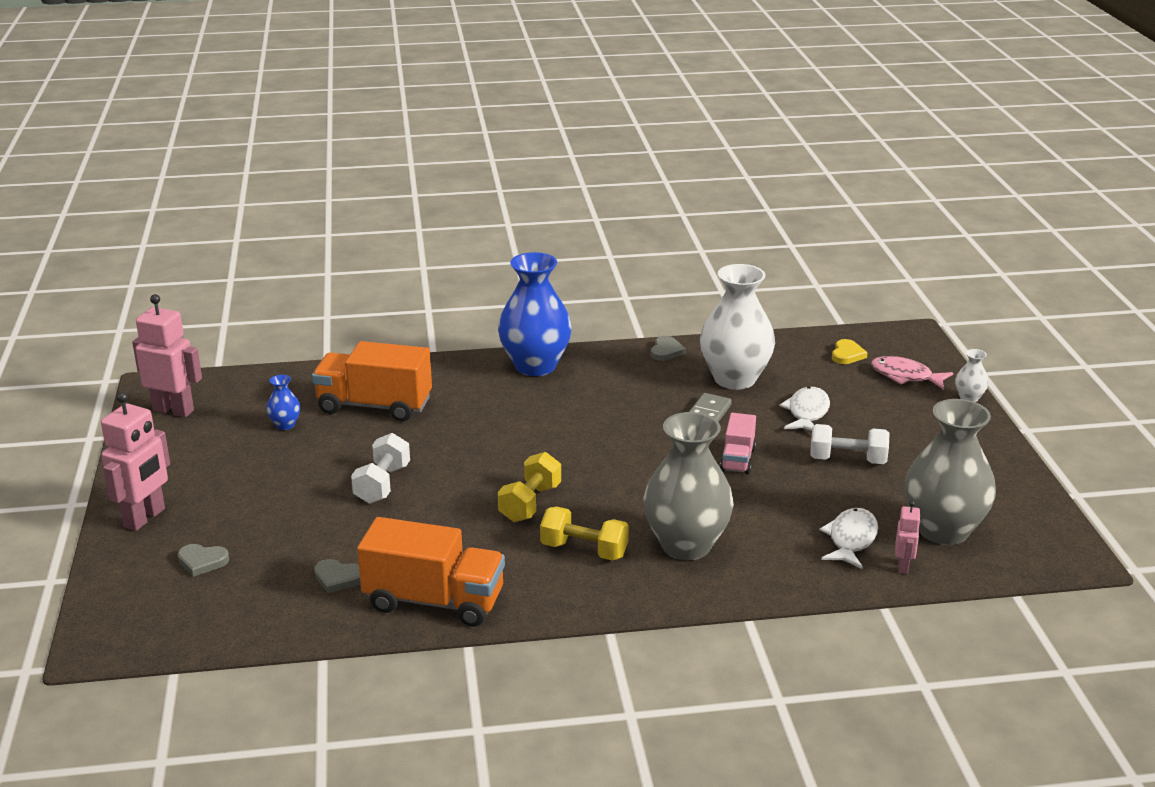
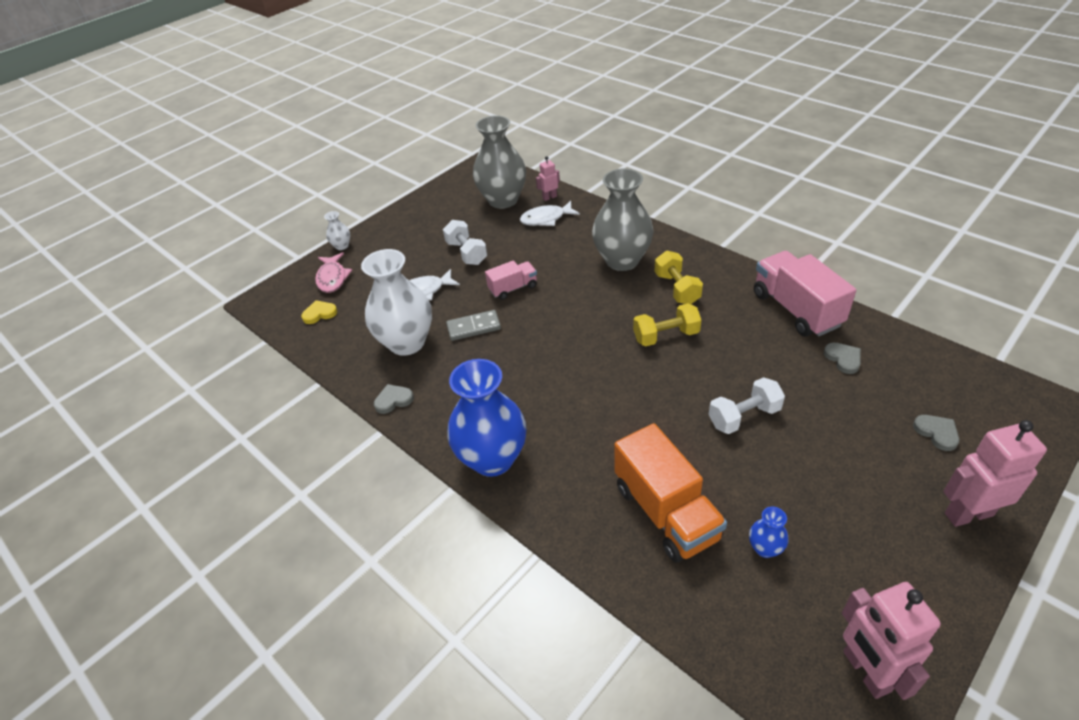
camera: 125 degrees left, 15 degrees up
(434, 601) = (796, 309): orange truck -> pink truck

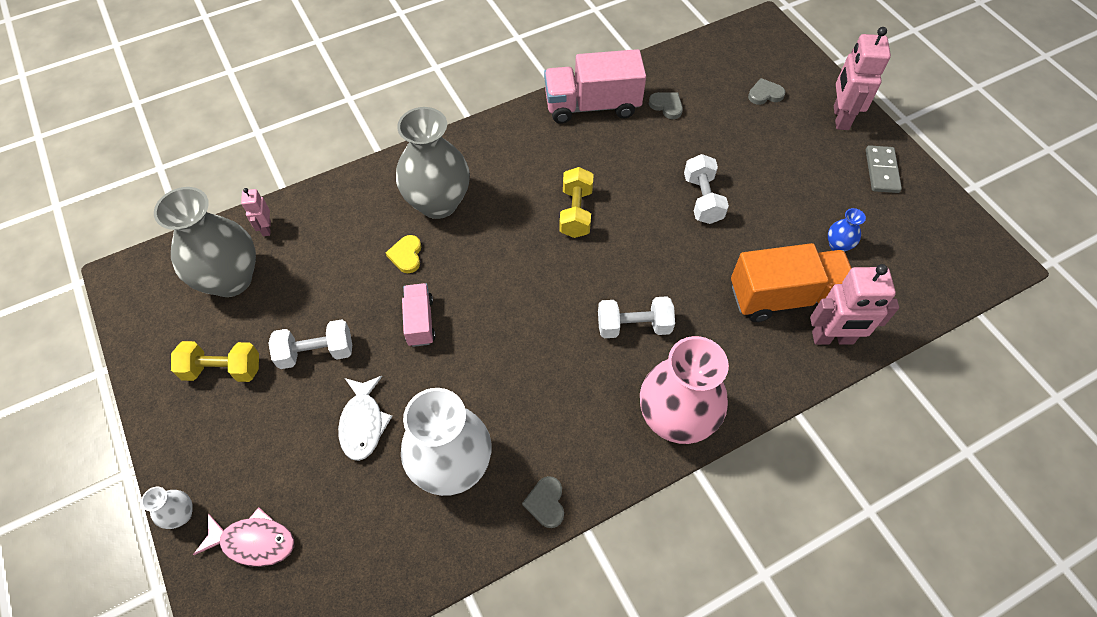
camera: 75 degrees left, 15 degrees up
(319, 313) = (326, 573): yellow heart -> yellow heart (406, 255)
(474, 327) = (466, 383): grey domino -> grey domino (882, 171)
(492, 459) = (675, 418): blue vase -> pink vase
(546, 219) = (308, 246): white fish -> none
(570, 406) = (633, 326): none -> white dumbbell
(677, 289) = (512, 176): yellow dumbbell -> yellow dumbbell (223, 369)
(843, 359) = (666, 106): grey heart -> grey heart turned 45 degrees clockwise
(866, 671) = (947, 235): pink robot -> pink robot (832, 338)

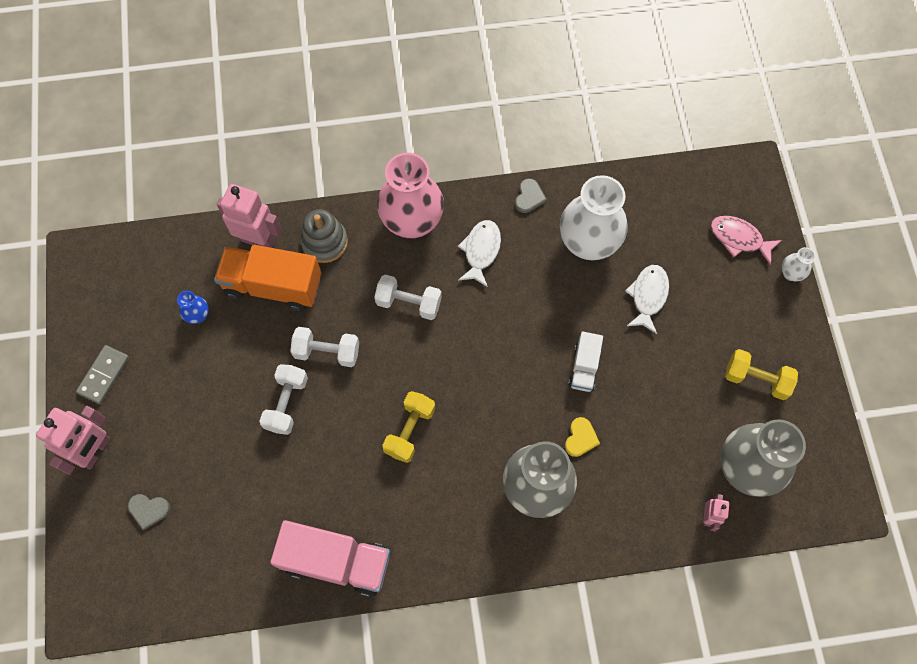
camera: 160 degrees left, 10 degrees up
(316, 352) = (676, 368): white dumbbell -> white dumbbell (327, 352)
(420, 321) = (584, 367): pink truck -> white truck
(579, 411) = (481, 251): none -> white fish
(666, 106) = (259, 532): grey heart -> none
(760, 361) = (324, 242): none -> grey stacking toy

